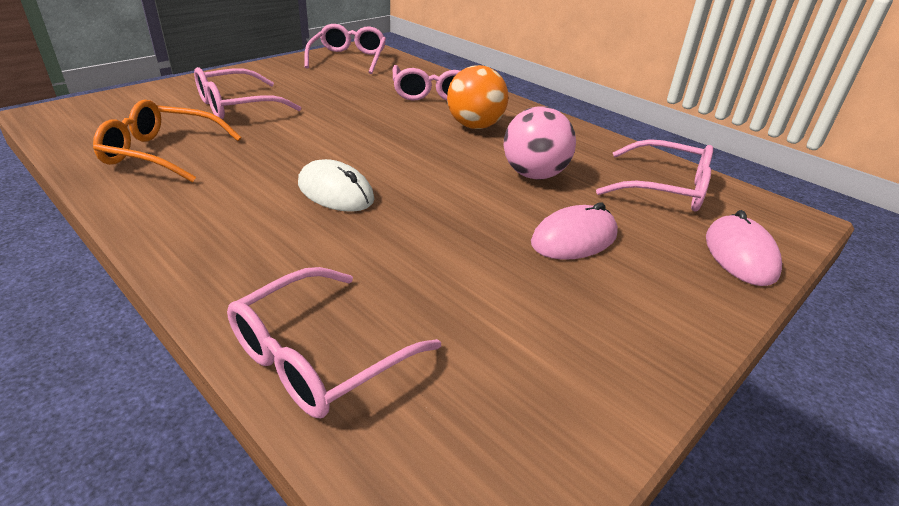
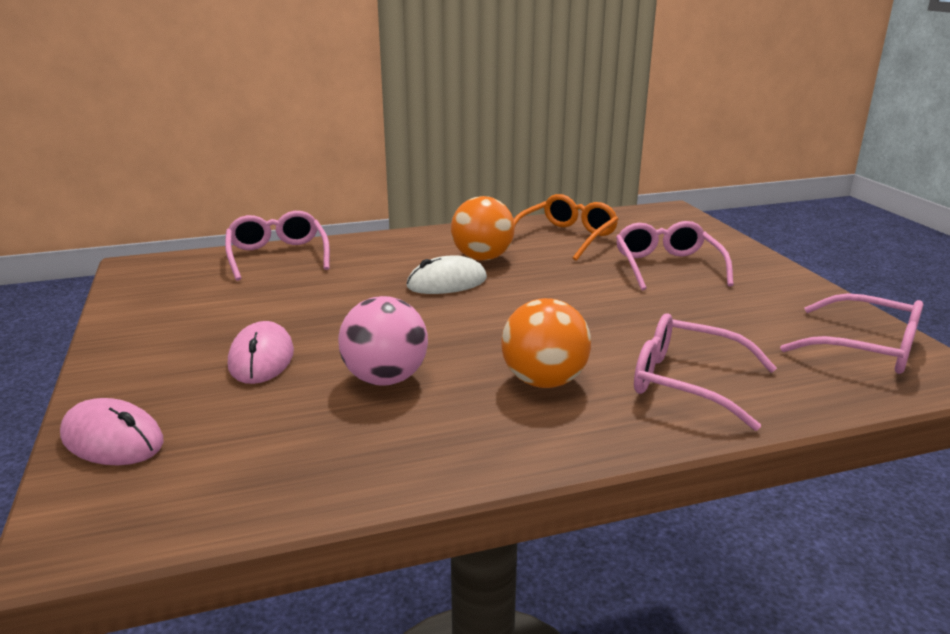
camera: 120 degrees right, 10 degrees down
(251, 187) = (482, 258): none -> orange ball
(666, 188) = (259, 461): pink glasses -> none

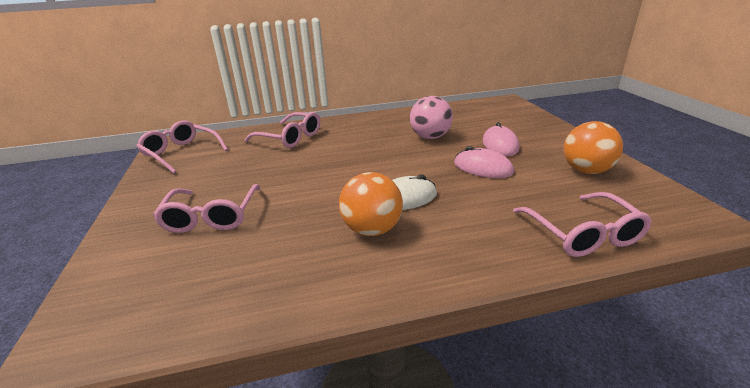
camera: 175 degrees left, 5 degrees up
(112, 439) = (529, 118): pink mouse -> pink mouse (483, 168)
(544, 381) = (355, 137): orange ball -> orange ball (586, 171)
(566, 237) = (268, 268): orange glasses -> none

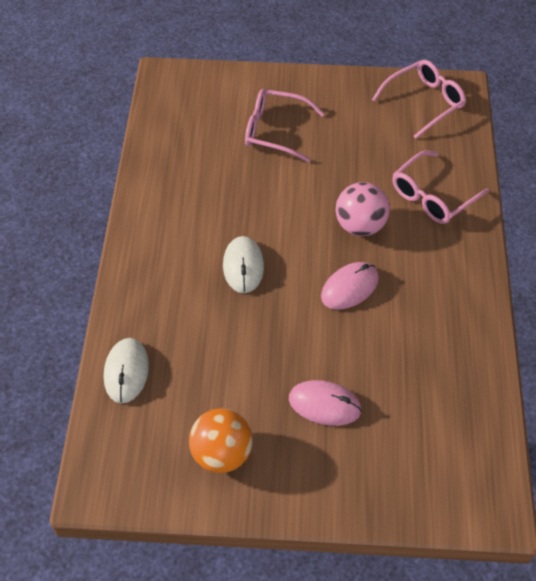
camera: 105 degrees right, 25 degrees up
(372, 229) = (205, 230): orange ball -> none
(430, 137) = (378, 338): pink ball -> pink ball (360, 225)
(483, 168) = (273, 356): pink mouse -> pink mouse (349, 287)
(583, 234) = (126, 371): pink glasses -> white mouse

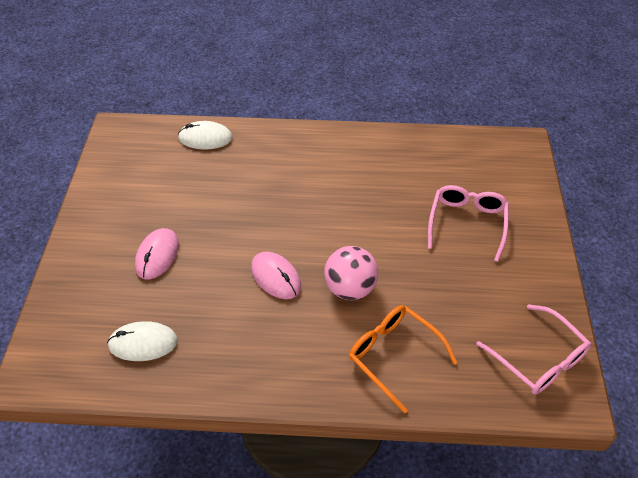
camera: 90 degrees right, 5 degrees down
(221, 453) = (127, 192): orange ball -> none
(243, 266) = (301, 202): white mouse -> white mouse (143, 343)
(432, 196) = (393, 355): pink glasses -> orange glasses

